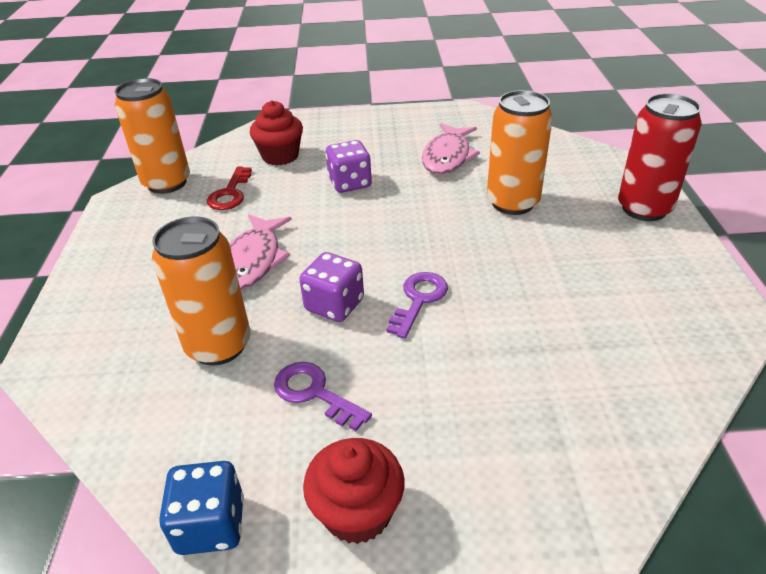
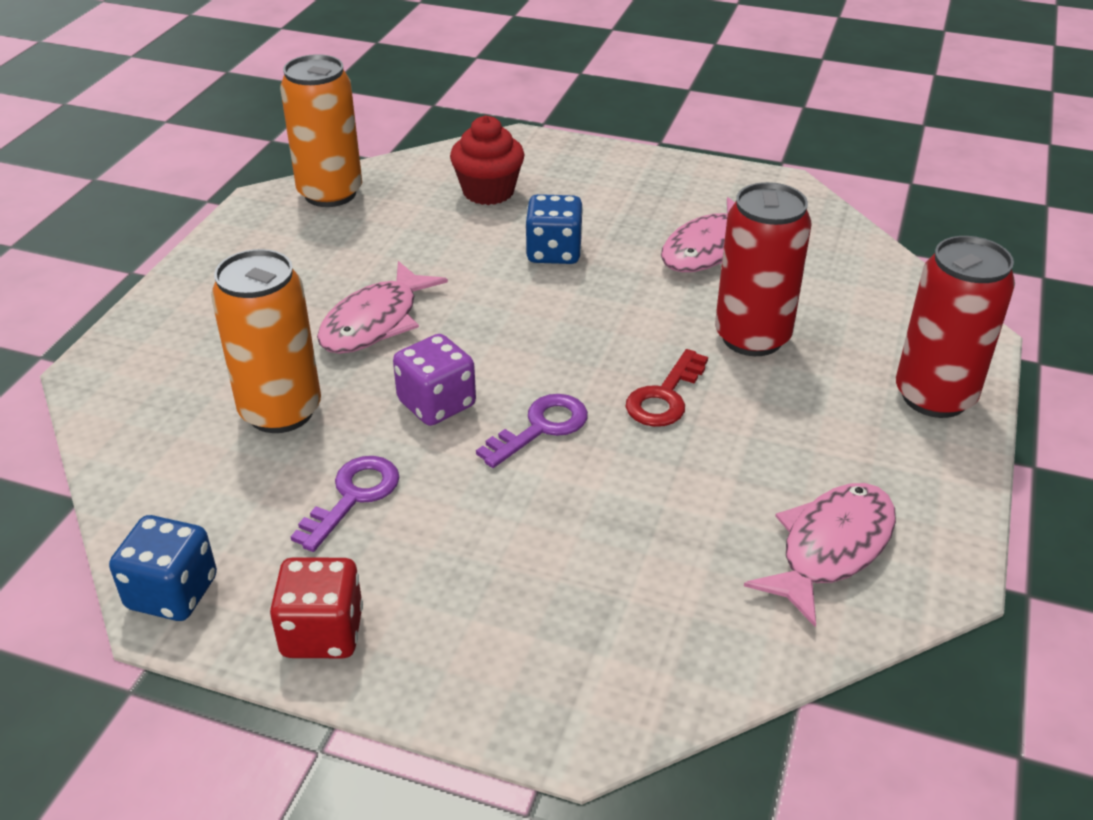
camera: 20 degrees right, 0 degrees up
(230, 193) = (397, 227): red key -> red key (665, 396)
(314, 393) = (353, 497): purple key -> purple key turned 60 degrees clockwise
(350, 183) = (554, 252): purple dice -> blue dice
(357, 512) = (322, 633): red cupcake -> red dice
(512, 203) = (752, 337): orange can -> red can
(660, 321) = (831, 548): none -> pink fish

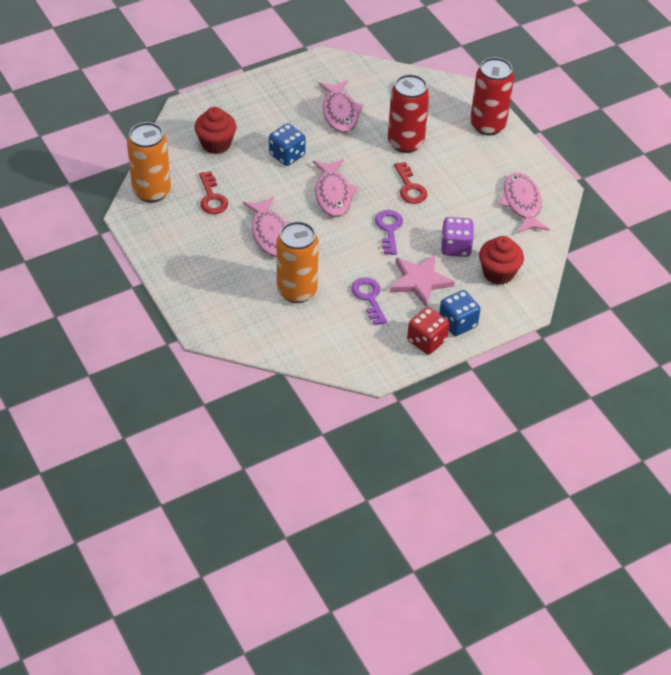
camera: 50 degrees left, 10 degrees up
(172, 593) = (366, 368): blue dice -> blue dice (457, 323)
(381, 240) = (212, 197): none -> red key
(436, 404) = (343, 247): purple dice -> purple dice (455, 247)
(465, 534) = (420, 281): none -> pink star
(537, 332) = (333, 194): none -> pink fish
(615, 626) = (498, 273): none -> red cupcake

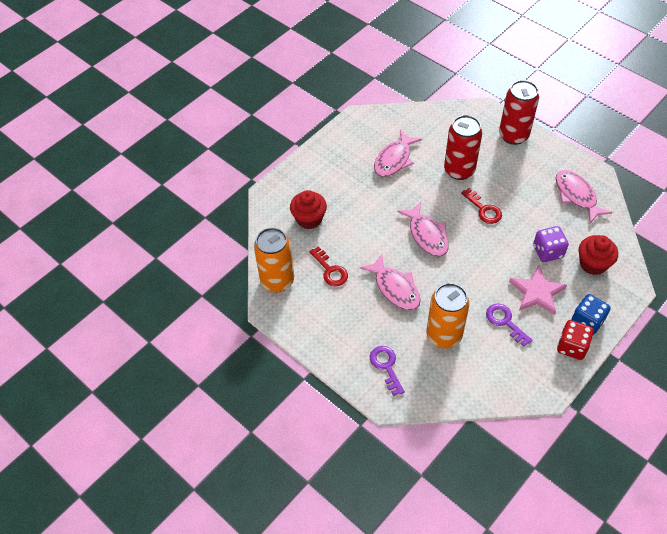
camera: 15 degrees left, 5 degrees up
(287, 155) = (372, 211): blue dice -> none
(340, 112) = (394, 159): pink fish -> pink fish turned 60 degrees clockwise
(389, 229) = (487, 252): purple key -> purple key (386, 366)

